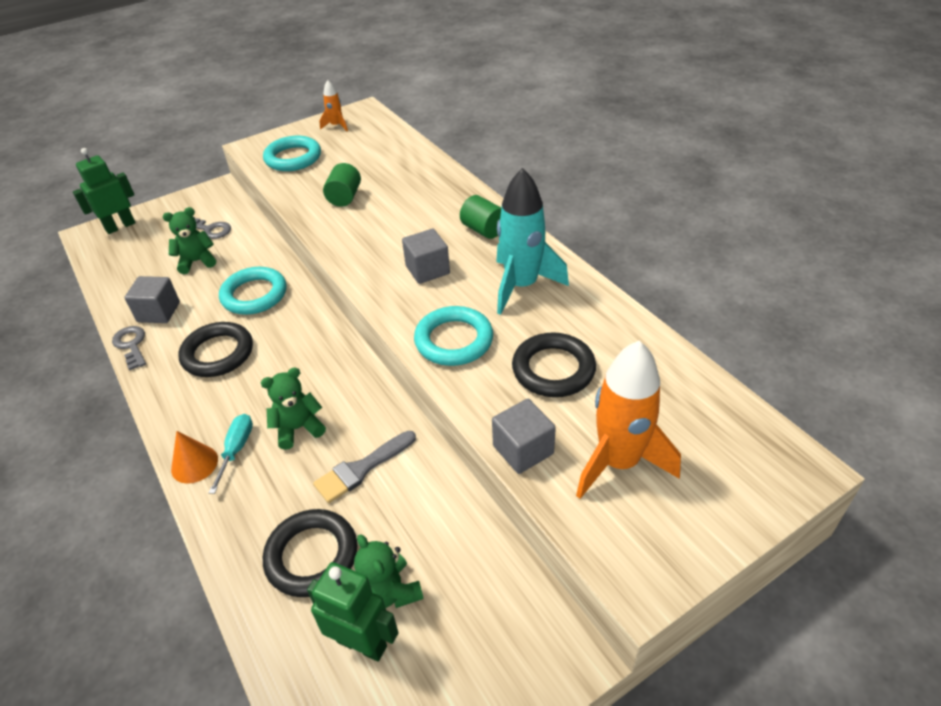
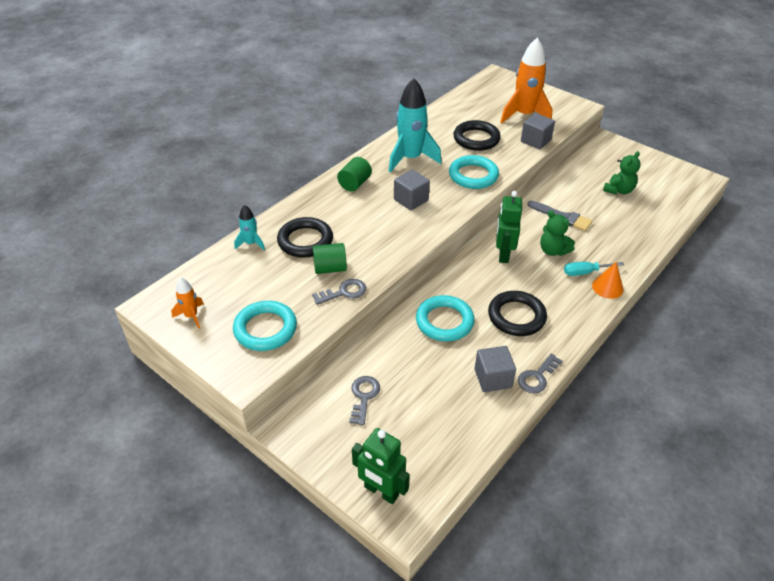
camera: 110 degrees left, 0 degrees up
(197, 261) = (417, 383): green teddy bear -> none
(305, 202) = (344, 292): none -> grey key
(312, 556) = (622, 219): black ring -> black ring (305, 241)
(362, 643) = (647, 192): green robot -> green robot (503, 254)
(413, 156) = (251, 243): none -> turquoise rocket

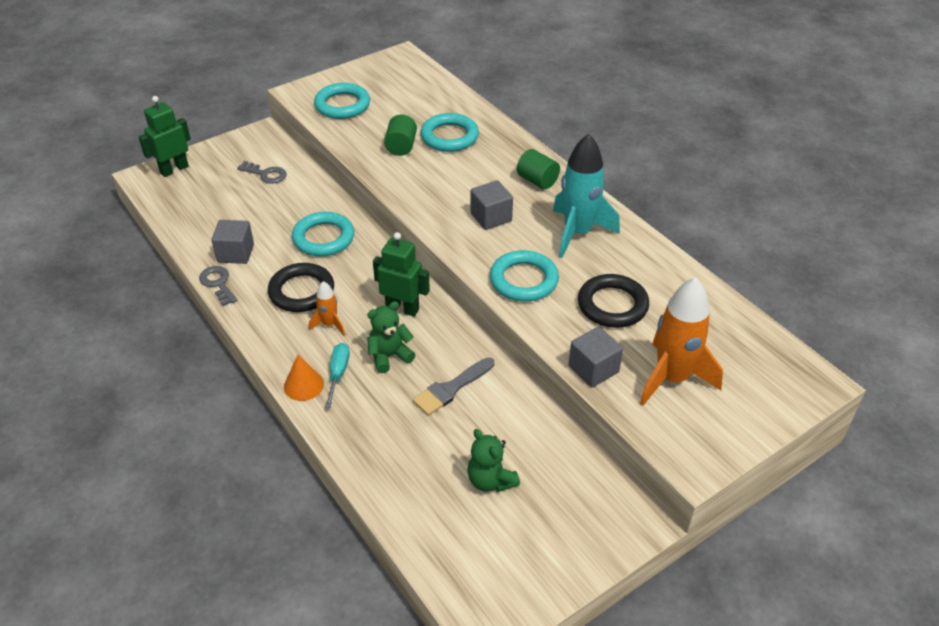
camera: 105 degrees right, 0 degrees up
(191, 316) = (378, 72): orange rocket -> orange rocket (329, 325)
(251, 243) = (460, 106): turquoise rocket -> none
(305, 241) = (449, 137): black ring -> turquoise ring
(344, 292) = (364, 150): grey key -> none

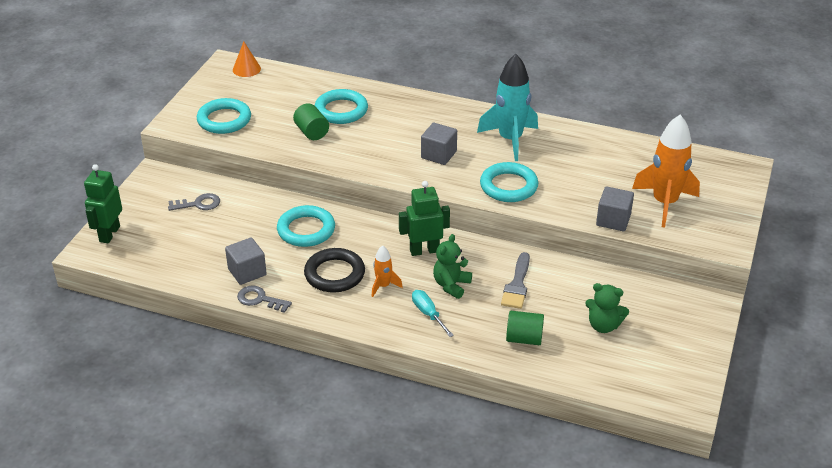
camera: 35 degrees left, 5 degrees down
(303, 385) = (412, 333): orange cone -> orange cone (246, 69)
(537, 181) = (443, 116): green cylinder -> green cylinder (524, 338)
(612, 305) = (582, 176): black ring -> none

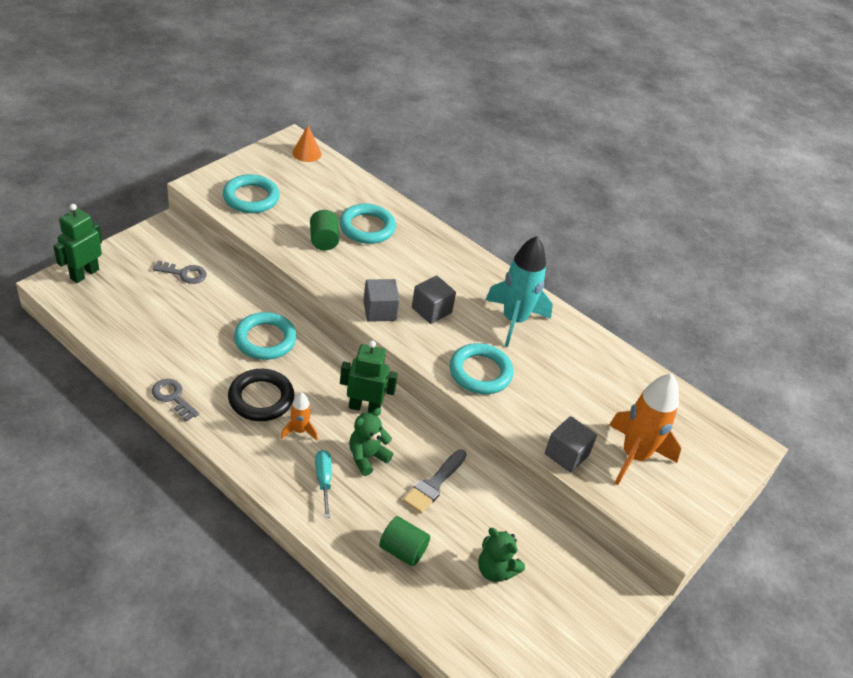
camera: 15 degrees right, 5 degrees up
(247, 272) = (180, 363): grey cube -> grey cube (379, 311)

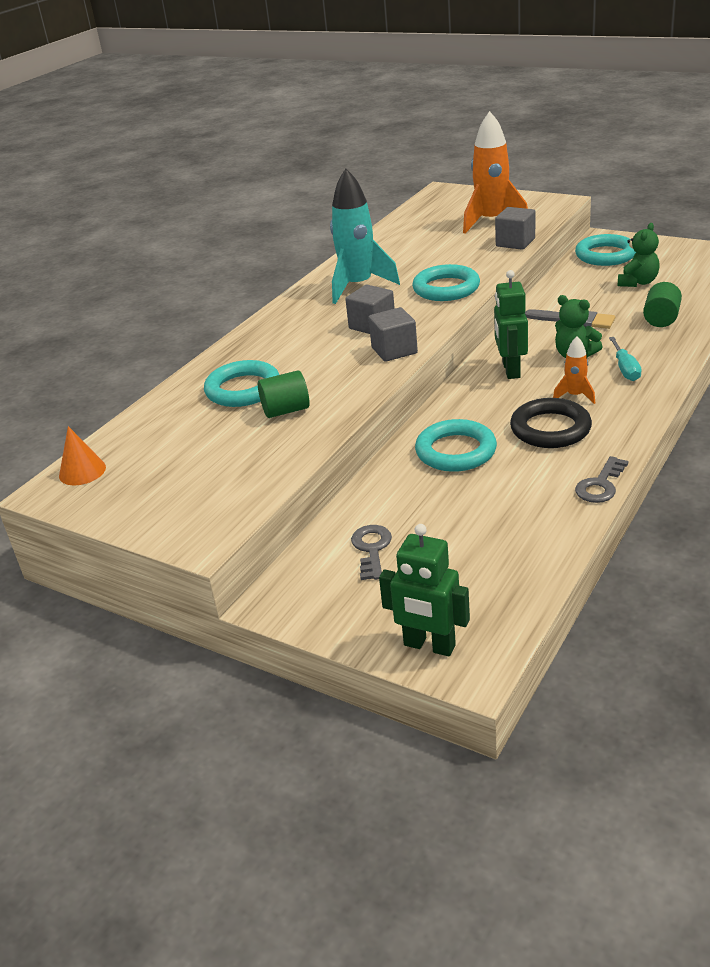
camera: 90 degrees left, 10 degrees down
(251, 198) = (216, 487): turquoise ring -> turquoise ring (605, 255)
(323, 481) = (625, 369): turquoise screwdriver -> turquoise screwdriver turned 75 degrees counterclockwise

